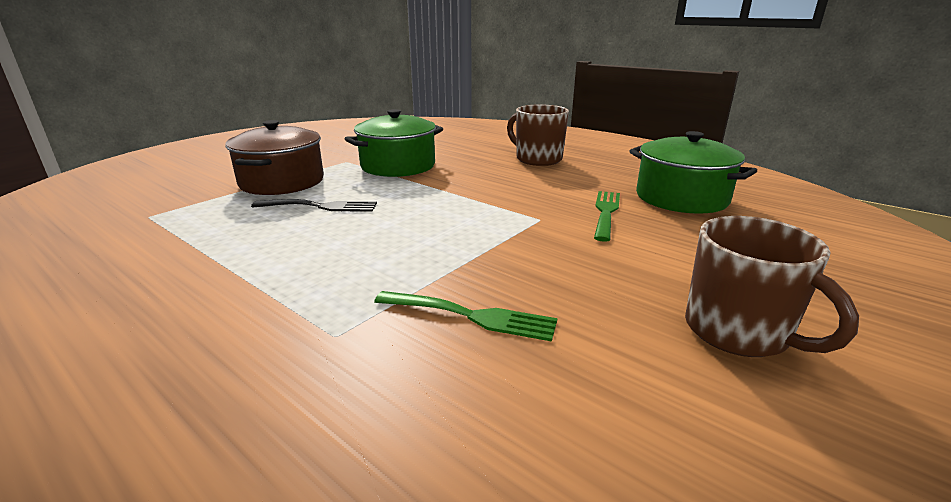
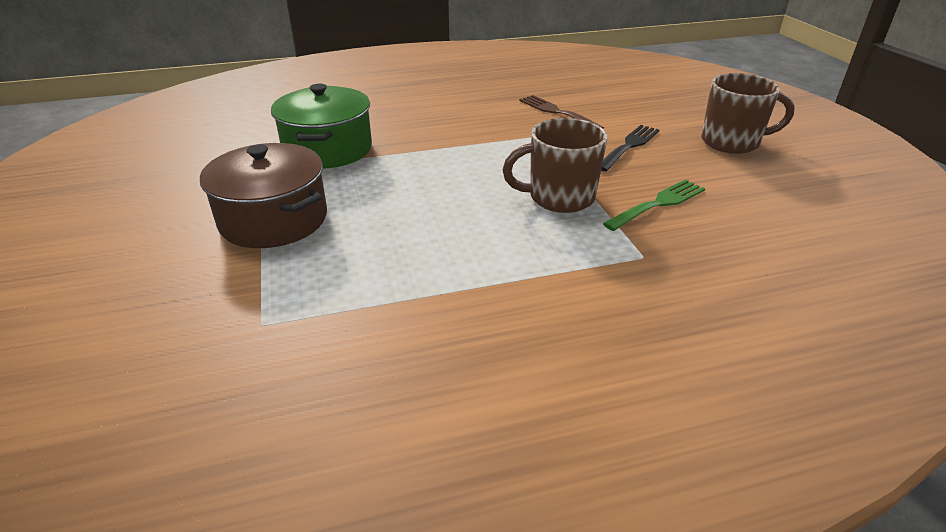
camera: 55 degrees left, 10 degrees up
(320, 206) = (387, 213): black fork -> black fork (629, 146)
(537, 159) = (413, 91): brown mug -> brown mug (559, 198)
(606, 213) = (557, 112): green fork -> brown fork
(681, 198) = (563, 83): green pot -> none

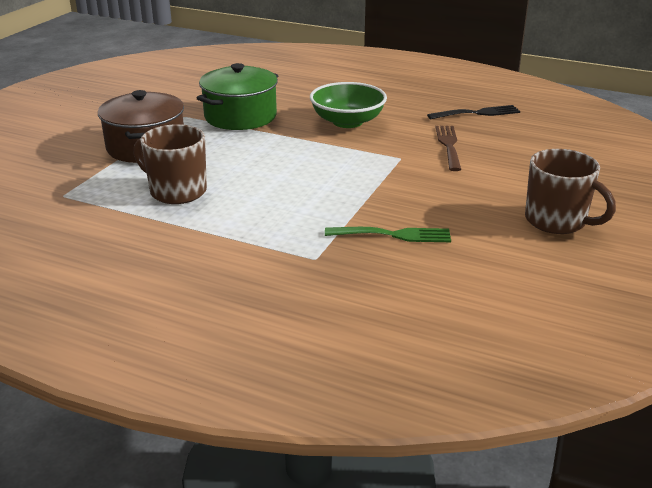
camera: 40 degrees right, 5 degrees down
(440, 120) = (347, 122): none -> green bowl
(559, 198) = (330, 202): brown mug -> brown mug (176, 191)
(629, 146) = (456, 190): black fork -> black fork (477, 113)

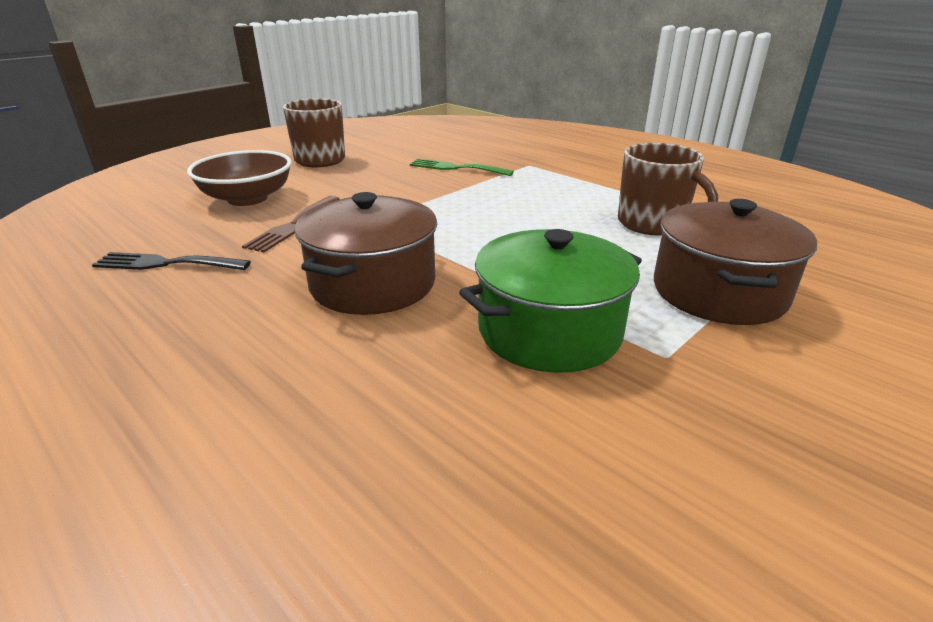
camera: 160 degrees left, 0 degrees up
(347, 122) = (373, 284): green bowl -> brown pot
(525, 161) = (247, 198): none -> brown bowl

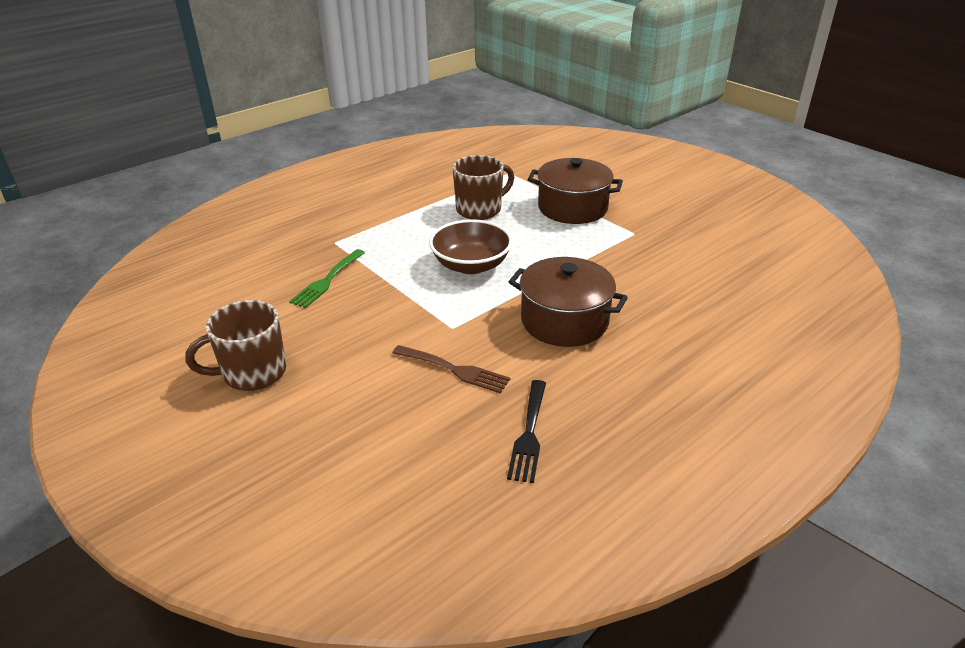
camera: 85 degrees left, 5 degrees up
(247, 198) = (374, 411): brown bowl -> brown bowl (471, 265)
(549, 331) = (616, 261): green pot -> none

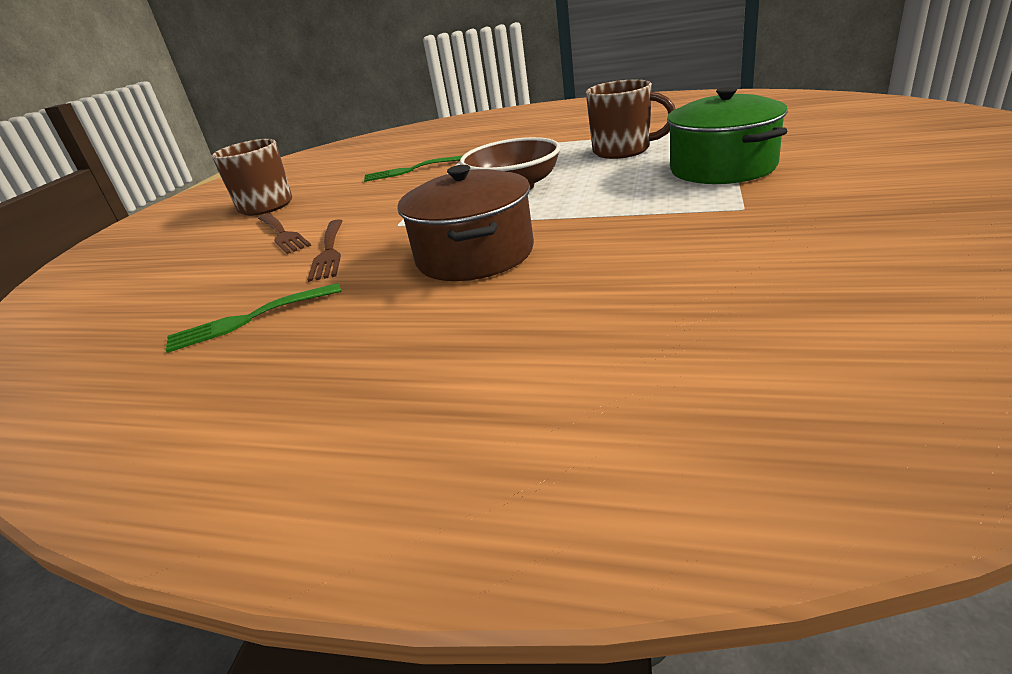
camera: 60 degrees right, 5 degrees down
(365, 381) = (282, 234): none -> brown fork
(529, 433) = (249, 319): black fork -> green fork
(572, 208) = (722, 168): brown pot -> green pot

